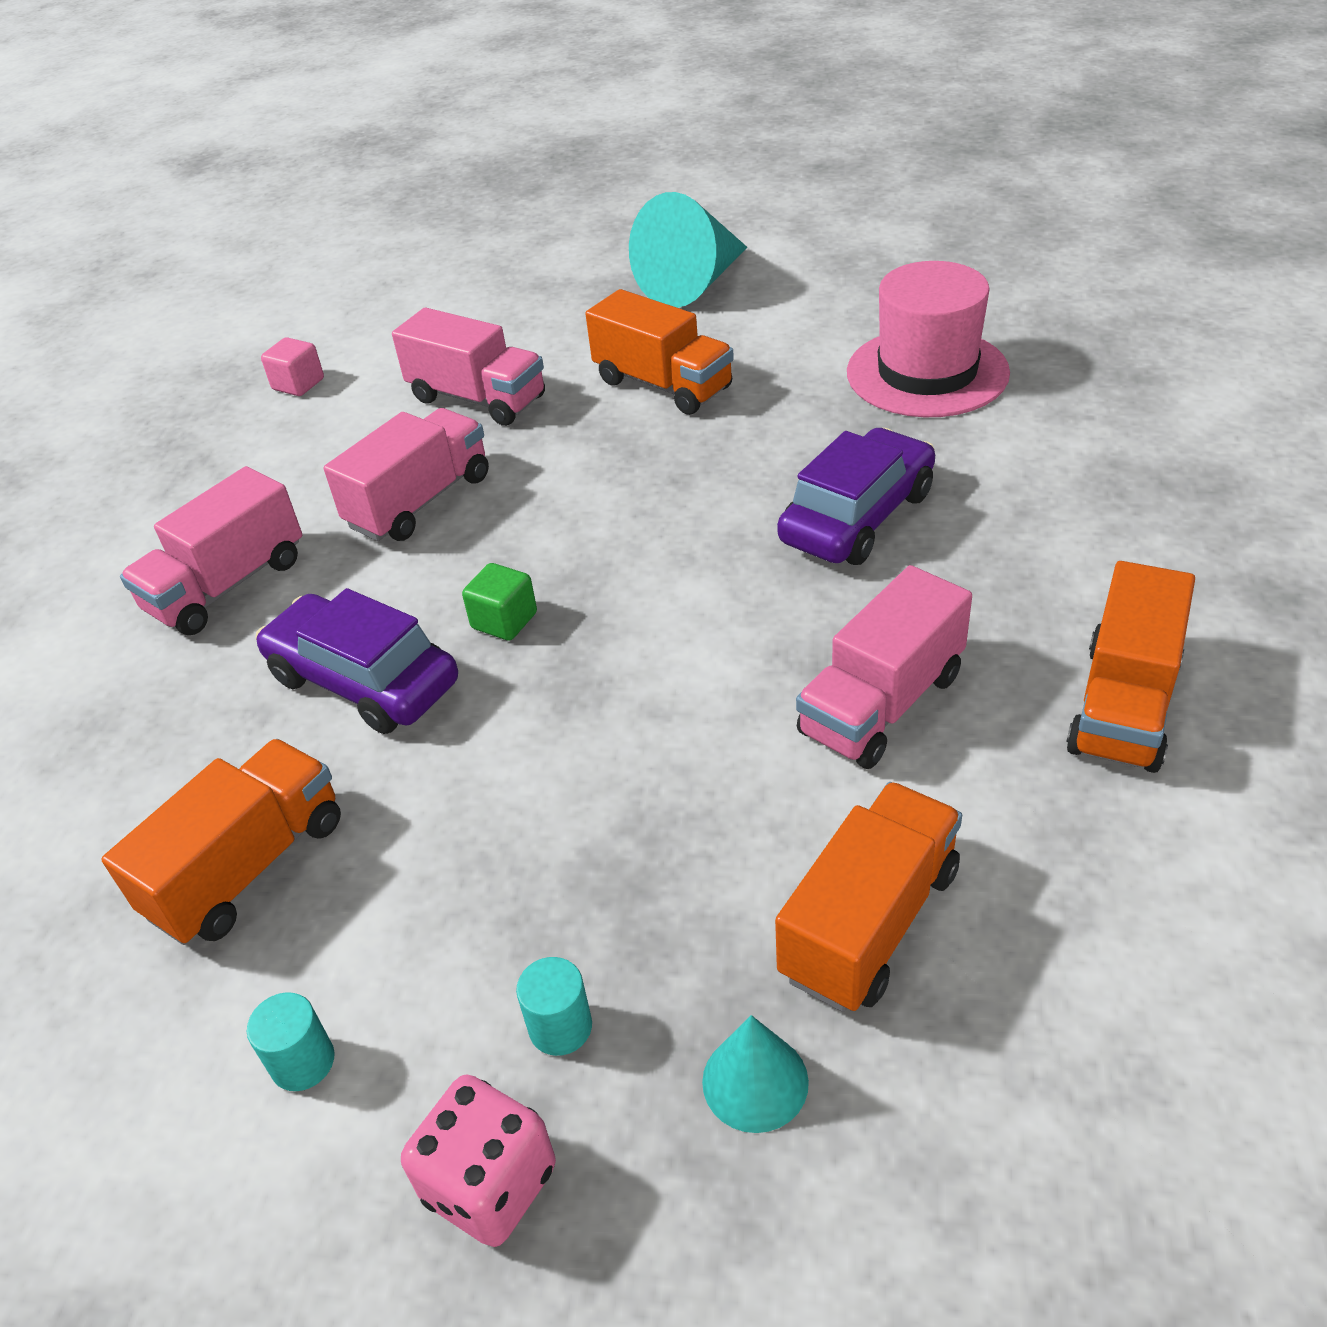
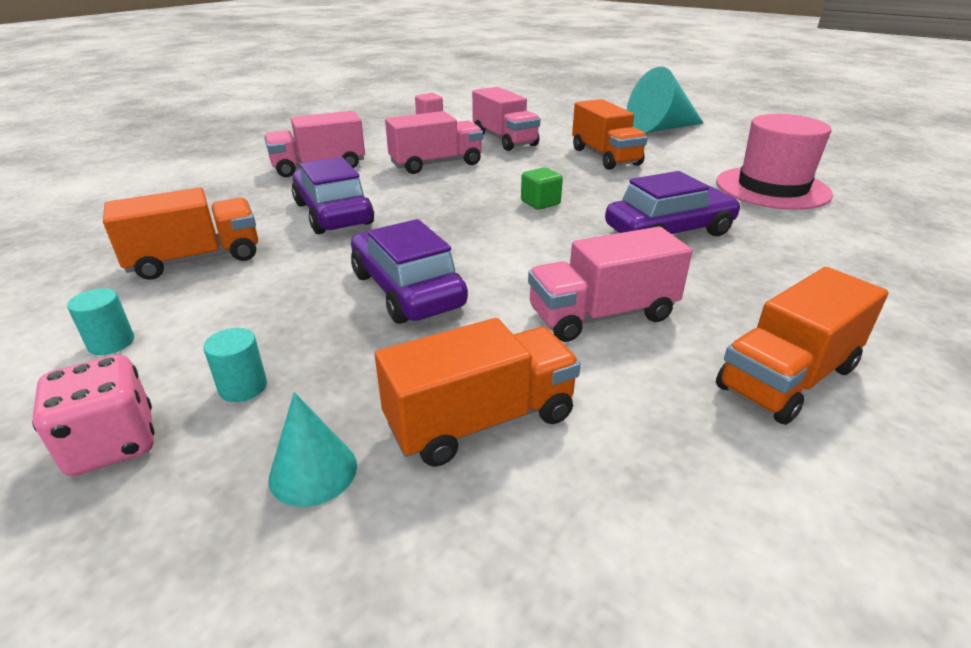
camera: 25 degrees right, 10 degrees down
(504, 621) = (424, 213): green cube -> green cube (540, 203)
(614, 776) = (407, 290): none -> purple car

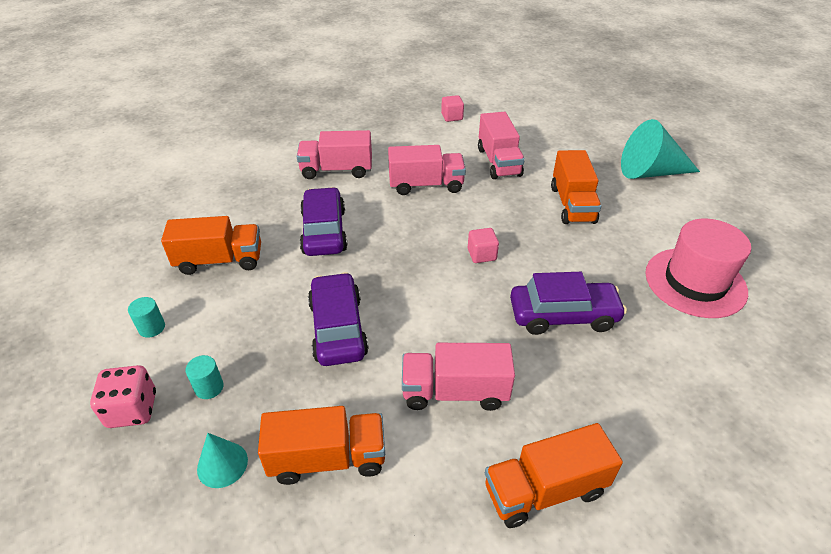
camera: 20 degrees right, 10 degrees up
(540, 203) = (481, 254): green cube -> pink cube

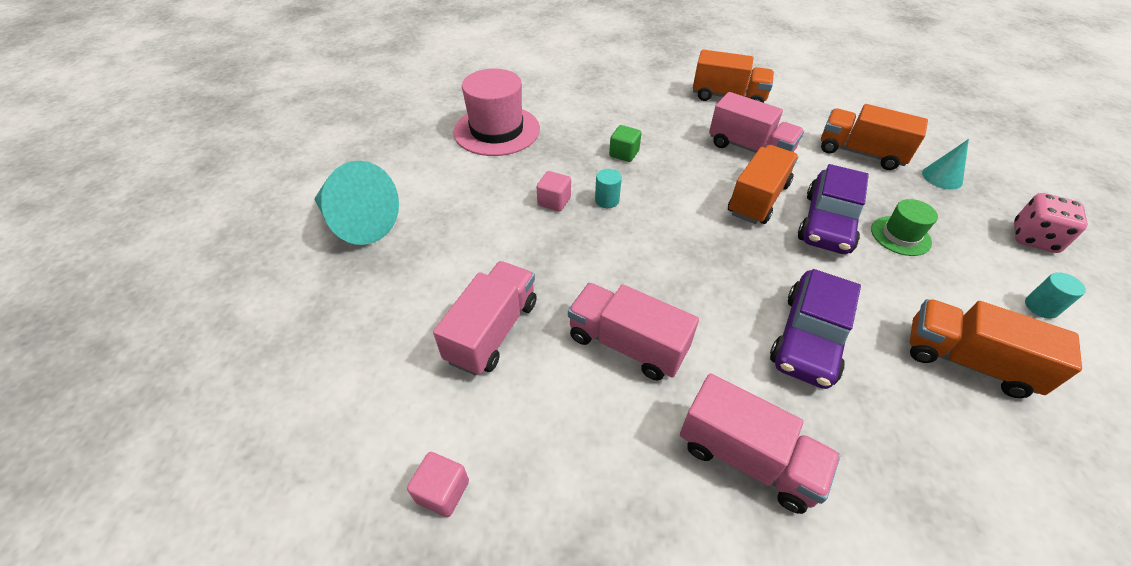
camera: 145 degrees left, 5 degrees up
(209, 387) = (960, 227): turquoise cylinder -> turquoise cylinder (607, 200)
(269, 346) = (900, 236): none -> green hat
(481, 254) = (641, 224): pink cube -> pink cube (554, 201)
(563, 315) = (624, 154): purple car -> green cube
(572, 204) = (491, 229): orange truck -> orange truck (757, 199)

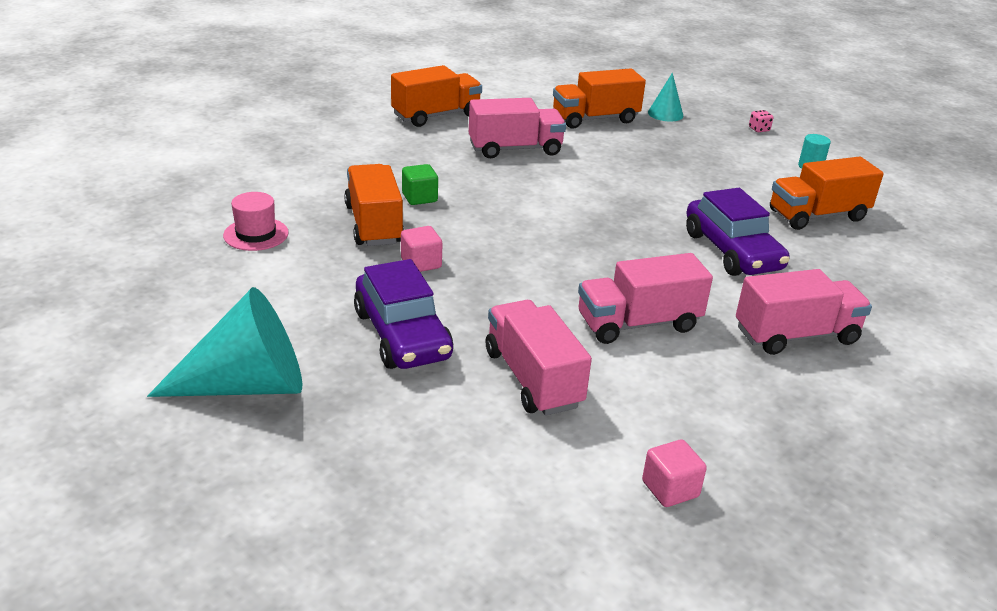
camera: 50 degrees left, 15 degrees down
(497, 130) = (256, 234): pink hat -> pink hat, size x0.53
(607, 200) = (465, 239): turquoise cylinder -> none
(757, 199) = (576, 182): orange truck -> orange truck (374, 224)
(827, 223) = (642, 176): purple car -> purple car (402, 335)
(900, 236) = (693, 163): green hat -> none
(1034, 238) = (759, 129): pink dice -> pink dice, size x0.49

